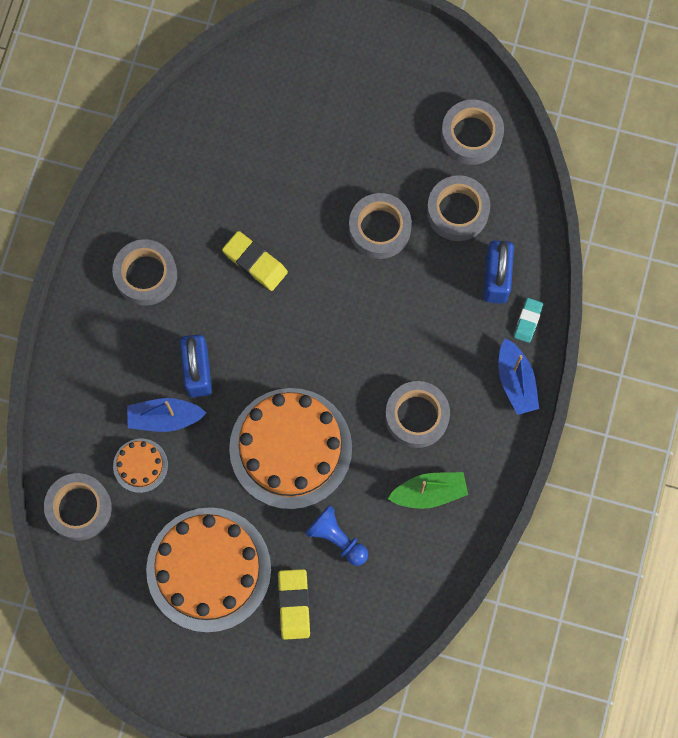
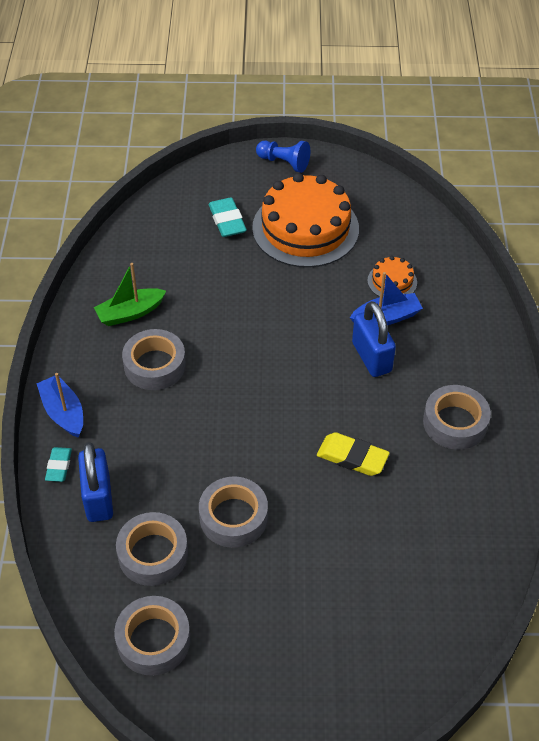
camera: 165 degrees right, 25 degrees down
(79, 508) = (429, 244): grey tape -> none
(290, 448) = (265, 319): orange cake -> none
(294, 604) = (227, 221): yellow eraser -> turquoise eraser
(336, 538) = (204, 267): blue pawn -> blue pawn (284, 163)

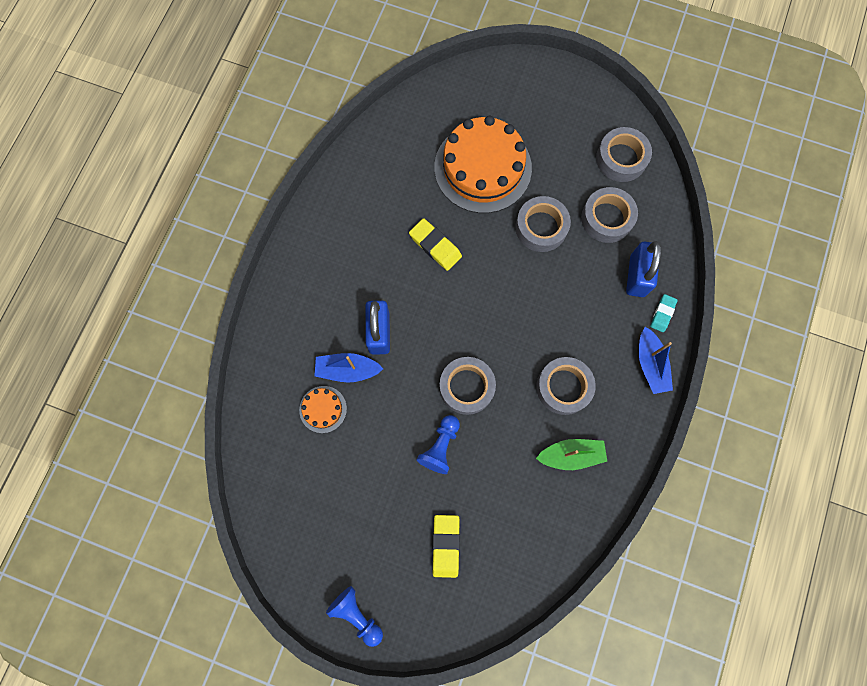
camera: 160 degrees left, 25 degrees up
(227, 221) = (446, 545): turquoise eraser -> yellow eraser
(263, 285) = (440, 446): none -> blue pawn
(305, 228) = (373, 506): orange cake -> orange cake (482, 168)
(455, 422) = (343, 249): grey tape -> grey tape (466, 387)

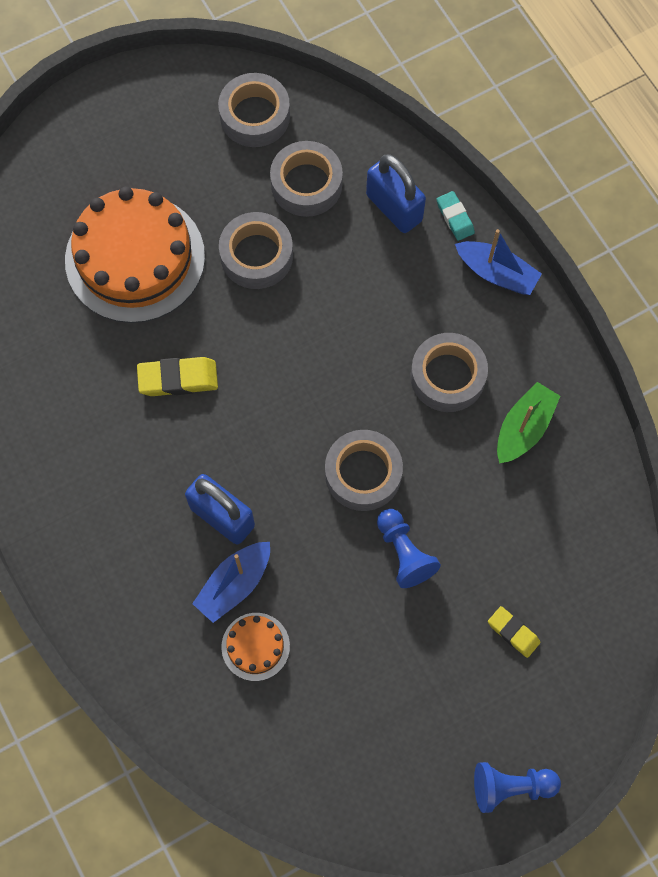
camera: 50 degrees left, 5 degrees down
(446, 545) = (513, 632): yellow eraser -> yellow eraser, size x0.65

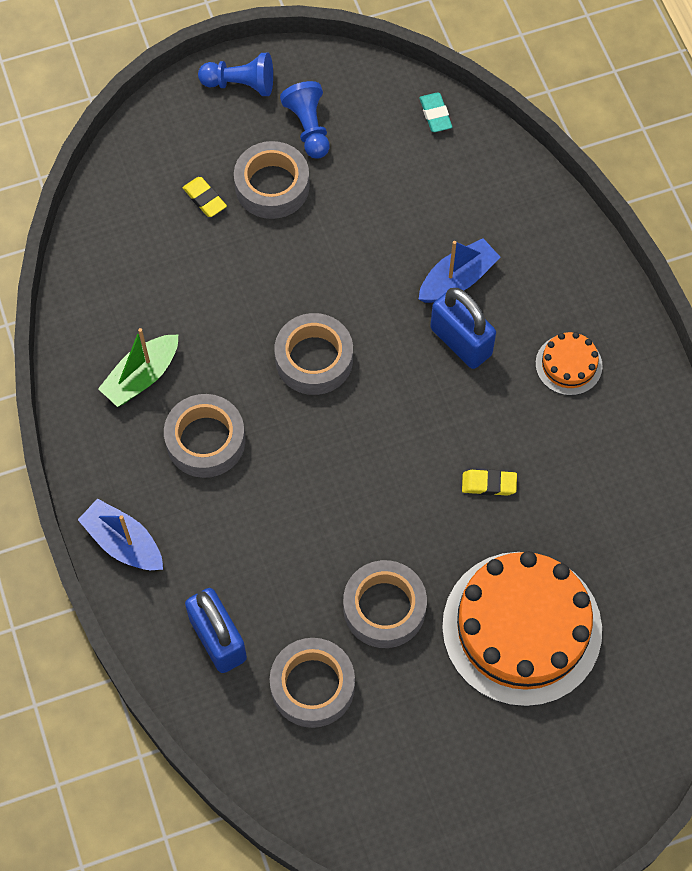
camera: 170 degrees left, 5 degrees down
(178, 379) = (489, 484): yellow eraser -> yellow eraser, size x0.65
(255, 116) = (358, 787): grey tape -> grey tape (272, 186)
(255, 646) = (445, 224): orange cake -> orange cake (568, 365)
(404, 553) = (290, 281): blue pawn -> blue pawn (308, 127)
(455, 217) = (152, 615): turquoise eraser -> turquoise eraser (435, 115)

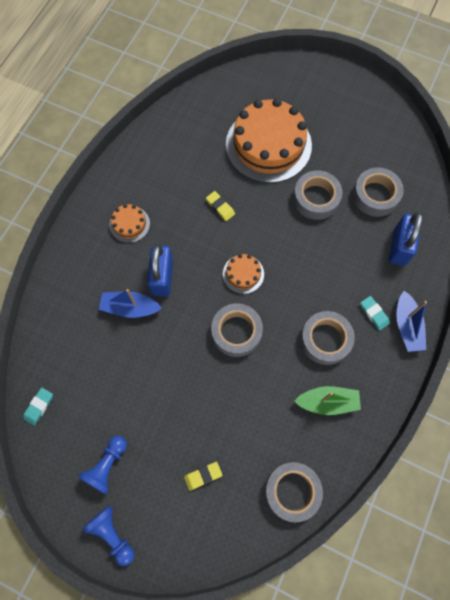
camera: 135 degrees left, 5 degrees up
(176, 522) = (374, 314): none -> turquoise eraser
(204, 199) = (203, 476): yellow eraser -> yellow eraser turned 60 degrees clockwise
(272, 186) = (161, 448): grey tape -> grey tape (292, 491)
(374, 429) = (243, 274): none -> orange cake

